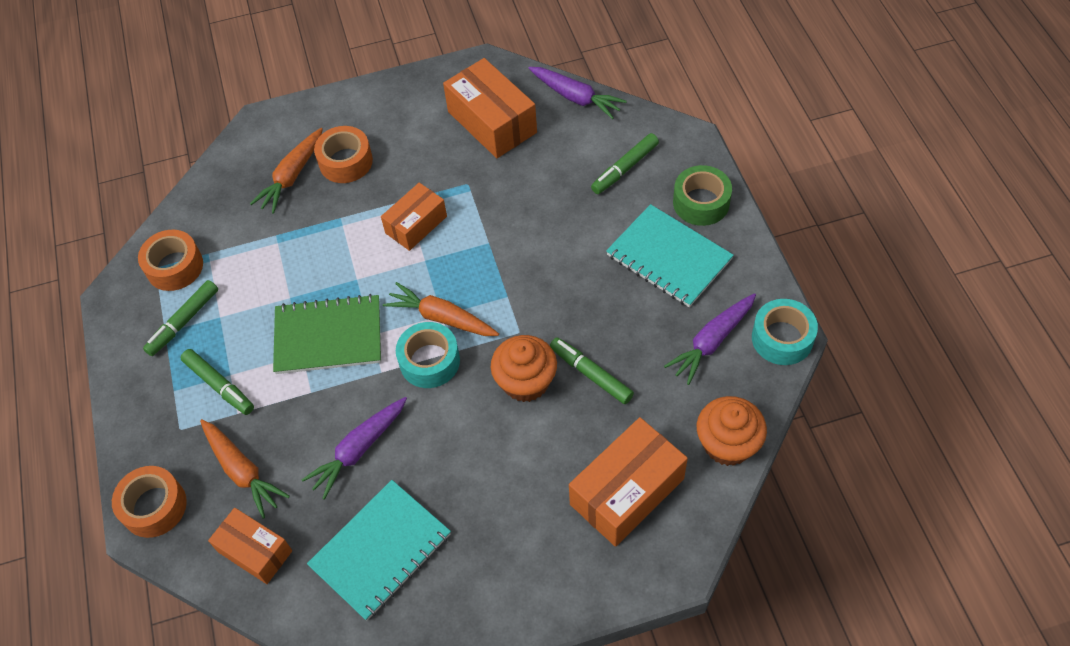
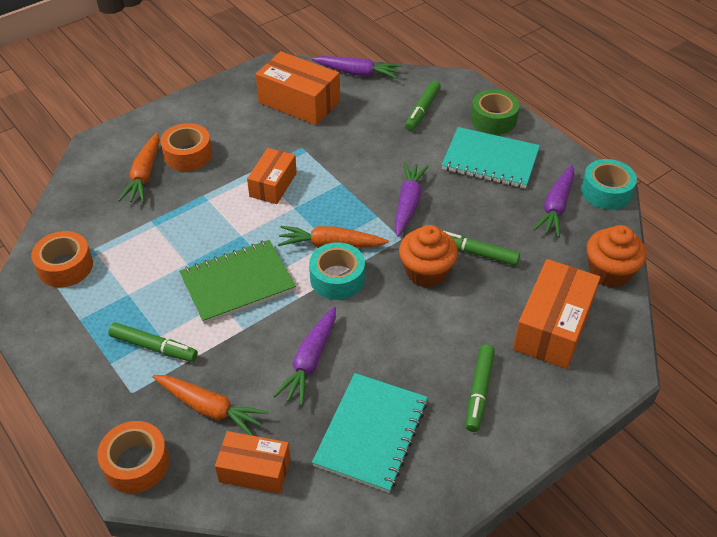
camera: 25 degrees left, 10 degrees down
(183, 322) = (94, 306): green marker -> green marker (479, 391)
(548, 289) = (408, 203): none -> purple carrot

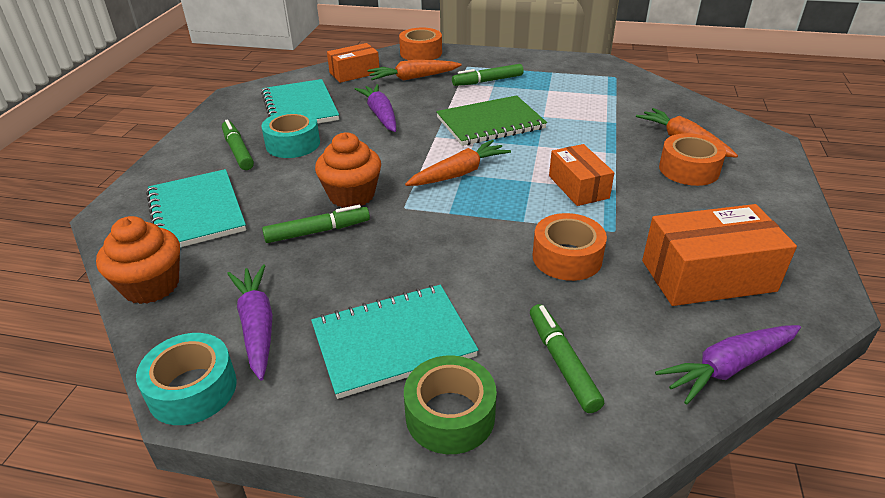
camera: 140 degrees right, 10 degrees down
(65, 266) = (611, 82): orange tape -> orange tape (567, 257)
(238, 283) = (490, 123): green notebook -> green notebook turned 45 degrees clockwise
(337, 278) = (422, 157): turquoise tape -> turquoise tape (293, 144)
(408, 203) = (433, 238): purple carrot -> none
(552, 327) = (196, 212): orange box -> turquoise notebook

